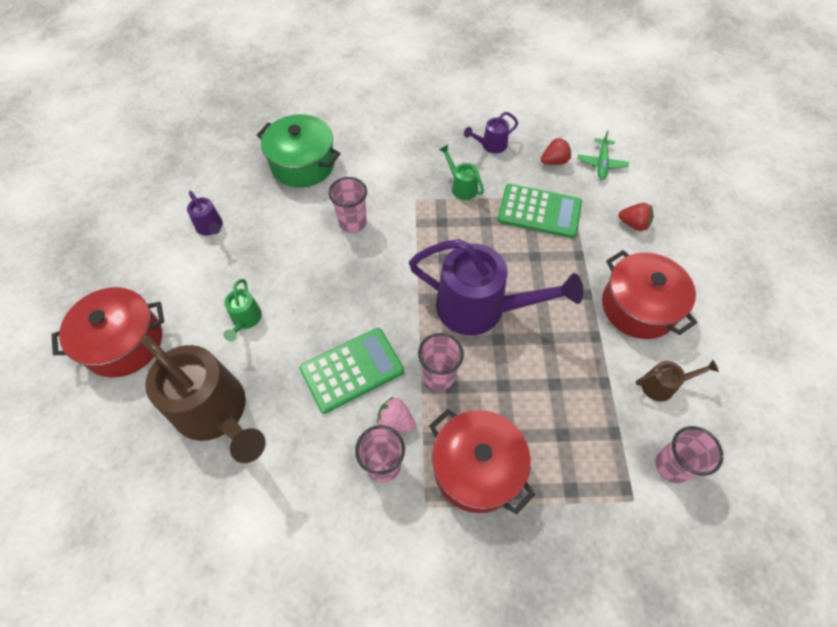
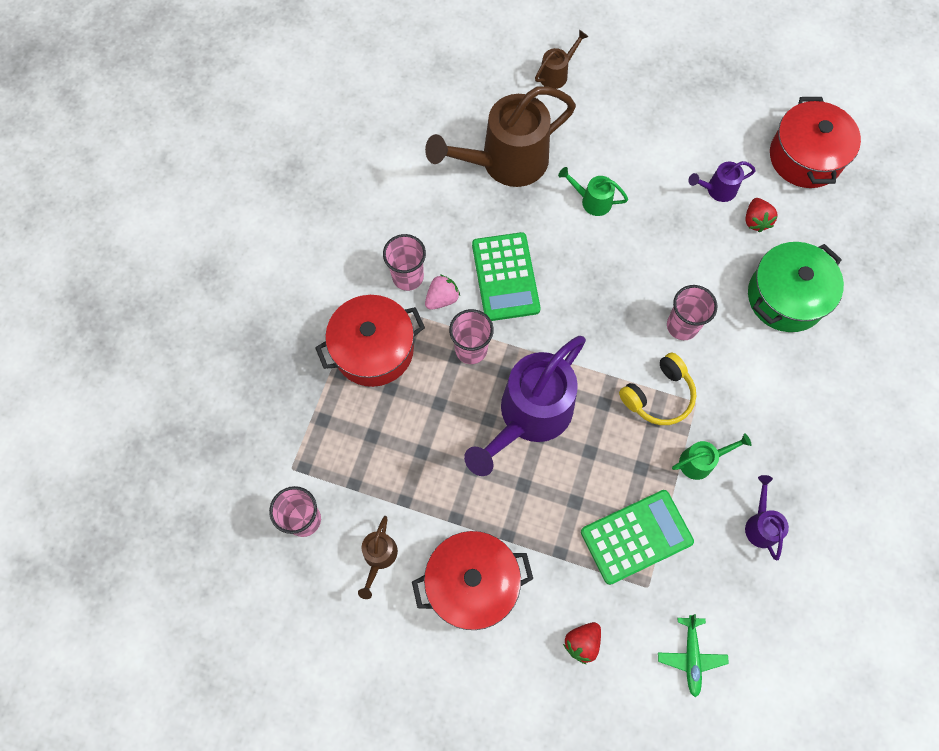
camera: 110 degrees right, 10 degrees up
(89, 397) = (557, 74): none -> brown watering can
(124, 342) = (602, 103): red pot -> red pot (805, 157)
(421, 224) = (658, 395): none -> yellow headphones
(539, 211) = (636, 536): green calculator -> green calculator turned 150 degrees counterclockwise
(554, 161) = (711, 594): red strawberry -> red strawberry (755, 221)
(601, 163) = (691, 656): green plane -> green plane turned 120 degrees counterclockwise

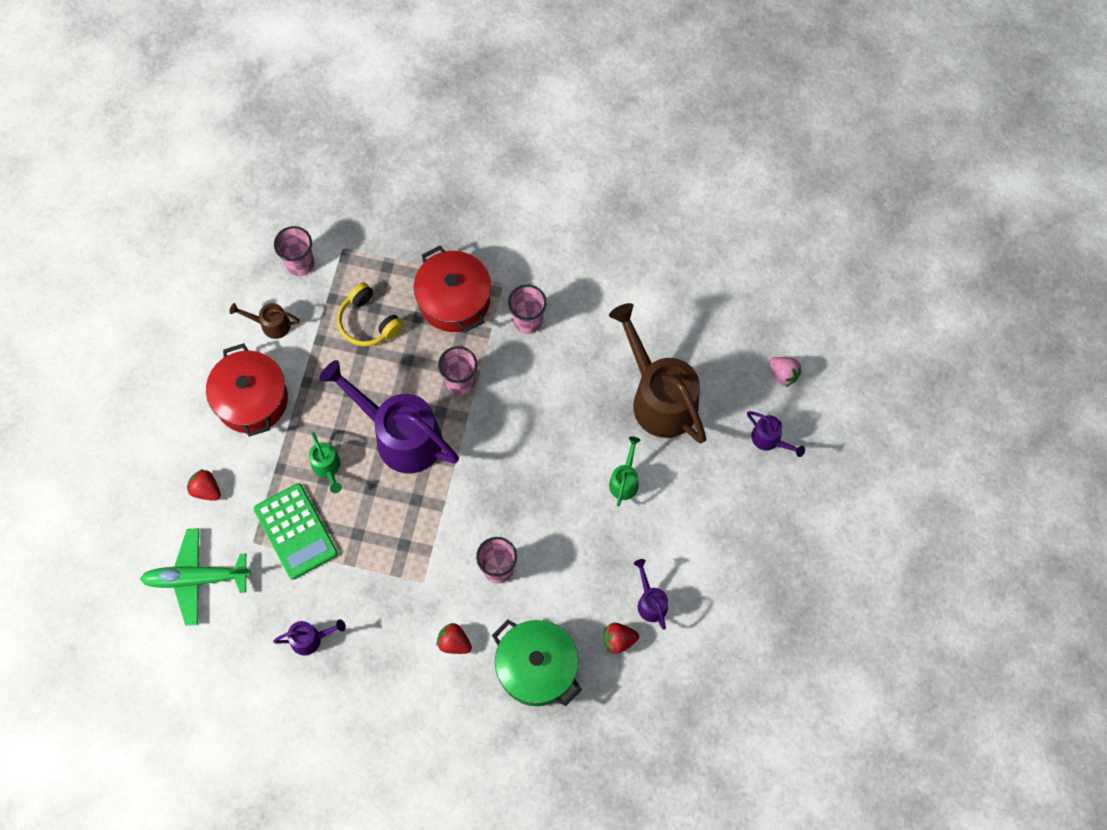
camera: 85 degrees right, 0 degrees up
(442, 298) = (508, 352): pink strawberry -> pink strawberry (783, 374)
(505, 277) = (535, 406): green calculator -> none
(557, 74) = (770, 440): brown watering can -> purple watering can
(658, 395) = (426, 548): yellow headphones -> yellow headphones (368, 322)
(691, 656) = (196, 578): green plane -> green plane, size x1.67
(701, 461) = (366, 587): green watering can -> green watering can (327, 468)
(761, 374) = (454, 642): none -> red strawberry
(805, 157) = (699, 693): red pot -> none

